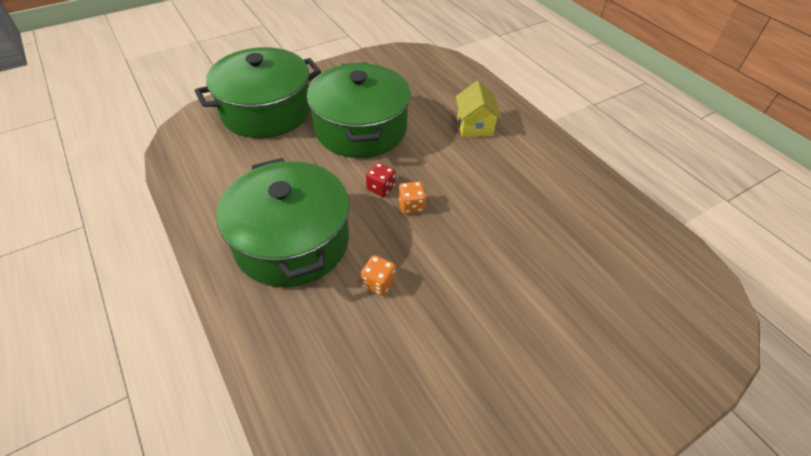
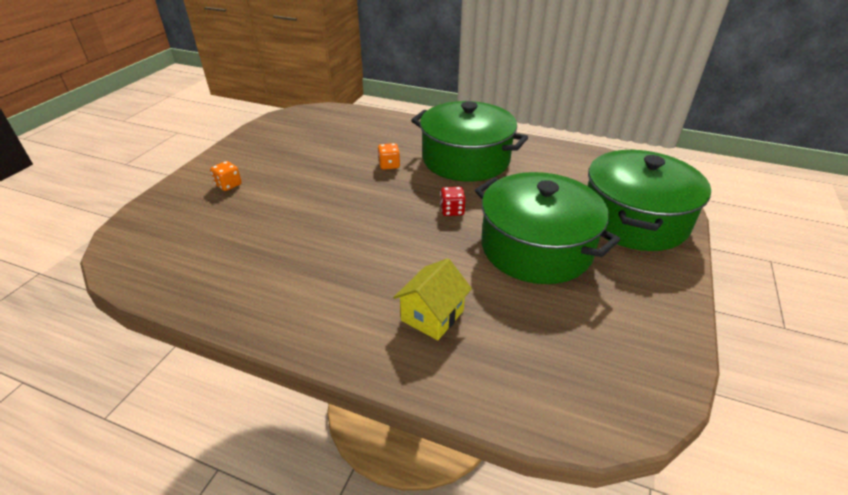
camera: 145 degrees right, 10 degrees down
(411, 206) = (414, 210): orange dice -> orange dice (228, 185)
(474, 126) = (432, 315): yellow house -> yellow house turned 75 degrees clockwise

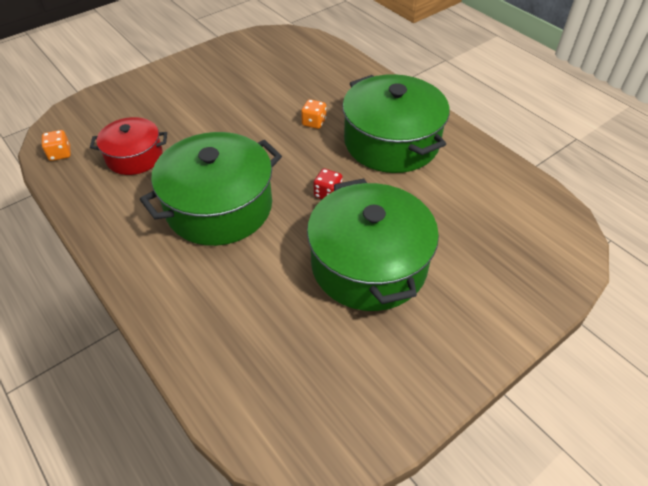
camera: 30 degrees right, 10 degrees up
(228, 185) = (169, 95): orange dice -> orange dice (60, 154)
(237, 244) = (134, 157): none -> red pot
(432, 315) = (223, 287): yellow house -> none
(634, 219) = (499, 278): green pot -> green pot (219, 207)

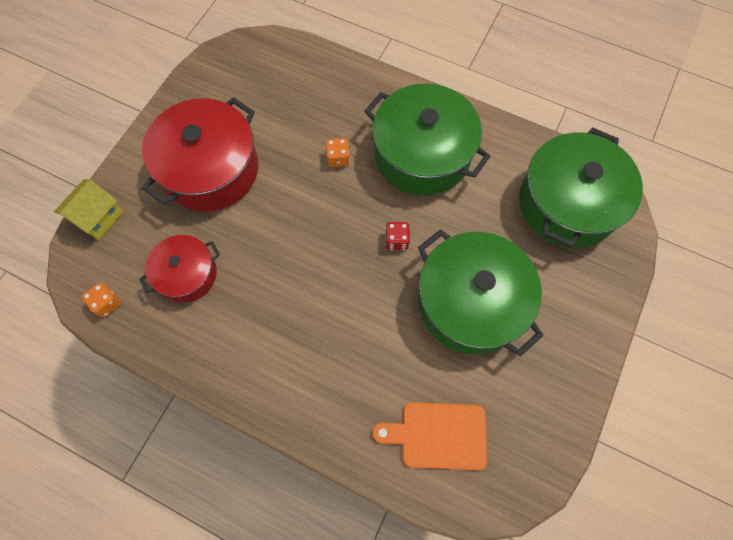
camera: 25 degrees left, 20 degrees up
(98, 100) = (98, 217): none -> yellow house
(205, 98) = (210, 169): none -> red pot
(219, 207) = (307, 298): green pot -> green pot (567, 203)
(266, 362) = (438, 435): none -> orange cutting board

